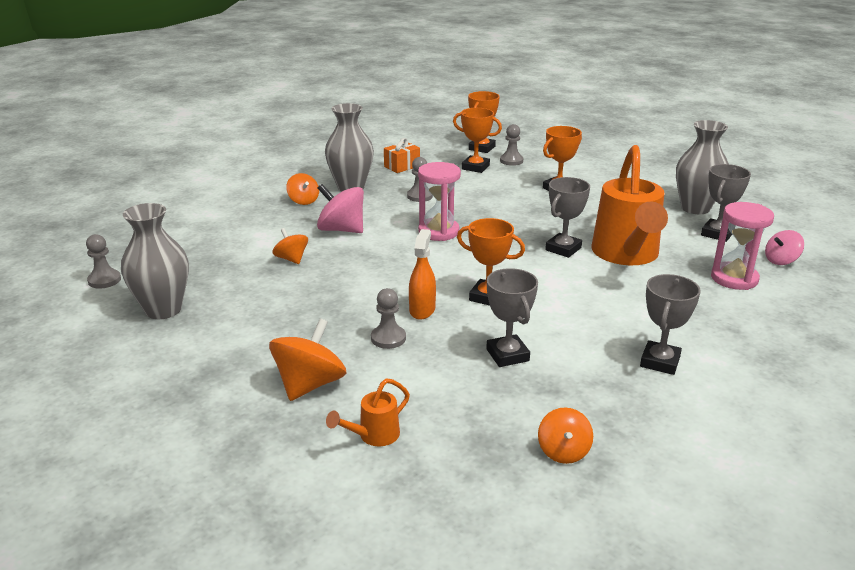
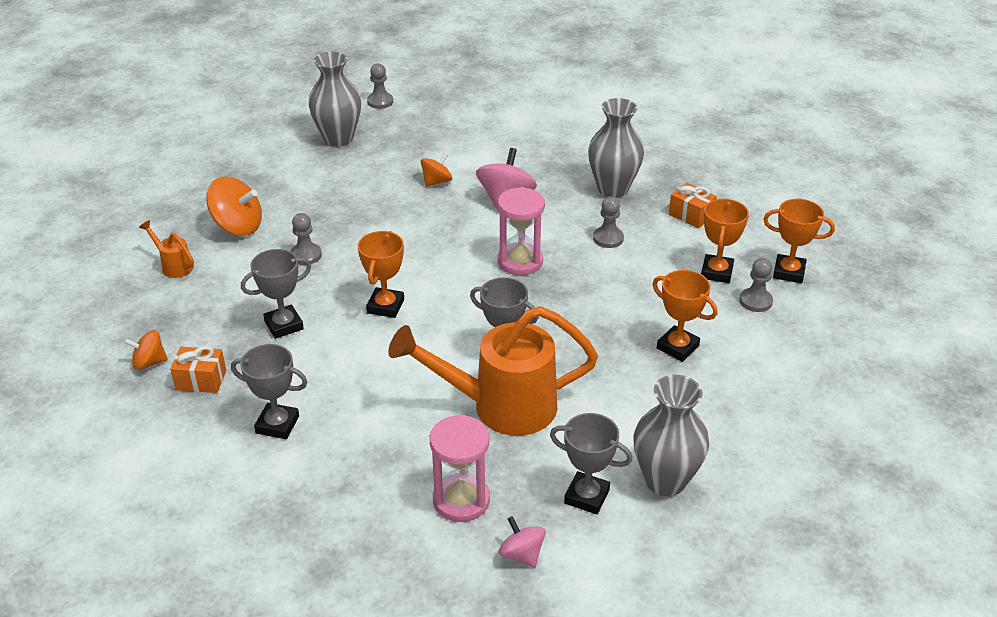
camera: 80 degrees right, 10 degrees up
(303, 201) = (566, 165): orange spinning top -> none
(422, 310) = (355, 268): orange spray bottle -> none
(595, 411) = (201, 380): none -> orange gift

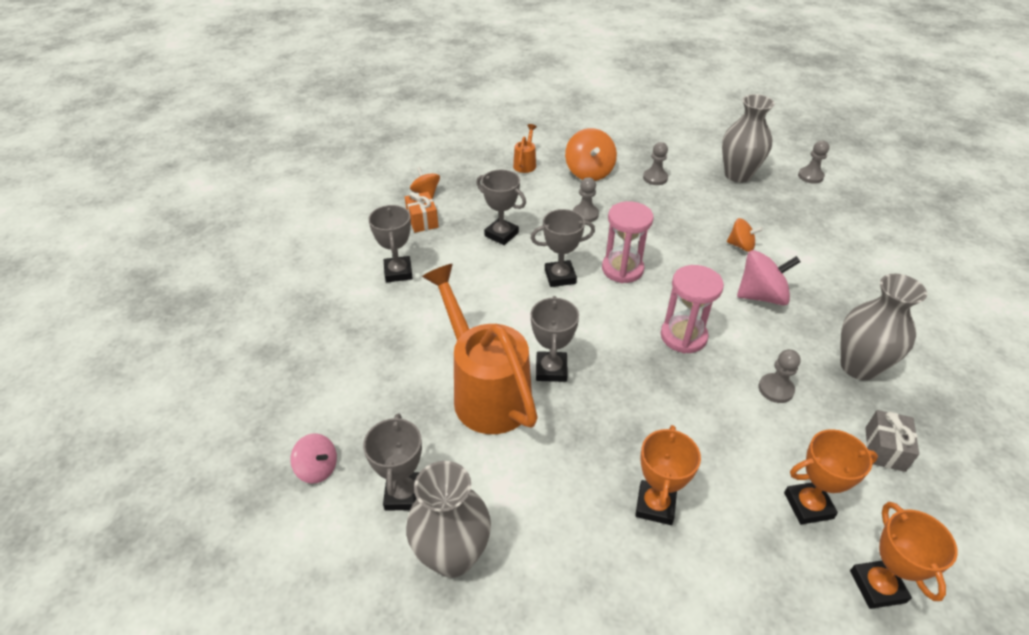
camera: 65 degrees right, 5 degrees up
(385, 306) = (560, 277): orange trophy -> grey trophy
(461, 500) = (364, 405): pink hourglass -> pink hourglass (622, 269)
(521, 554) = (318, 468): pink spinning top -> pink spinning top turned 90 degrees clockwise
(691, 215) = (885, 449): orange gift -> grey gift
(755, 301) = (791, 563): grey pawn -> grey pawn (655, 178)

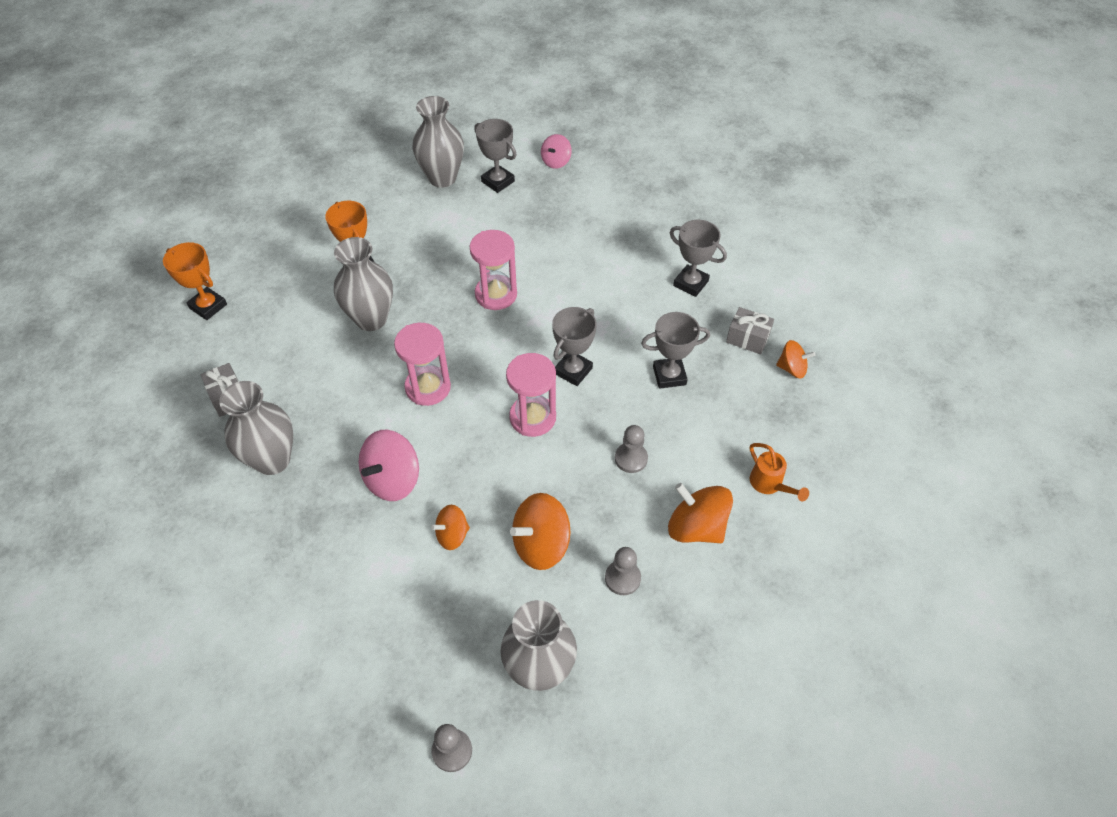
camera: 135 degrees right, 10 degrees up
(318, 468) = (556, 161): pink spinning top -> pink spinning top turned 45 degrees counterclockwise
(422, 221) = (747, 338): orange gift -> grey gift
(485, 390) = (521, 254): orange watering can -> none
(551, 370) = (496, 294): grey trophy -> pink hourglass
(687, 212) = (541, 544): none -> orange spinning top
(688, 429) = (371, 319): none -> grey vase
(775, 389) = (329, 391): grey pawn -> none
(808, 505) = (266, 324): orange trophy -> none

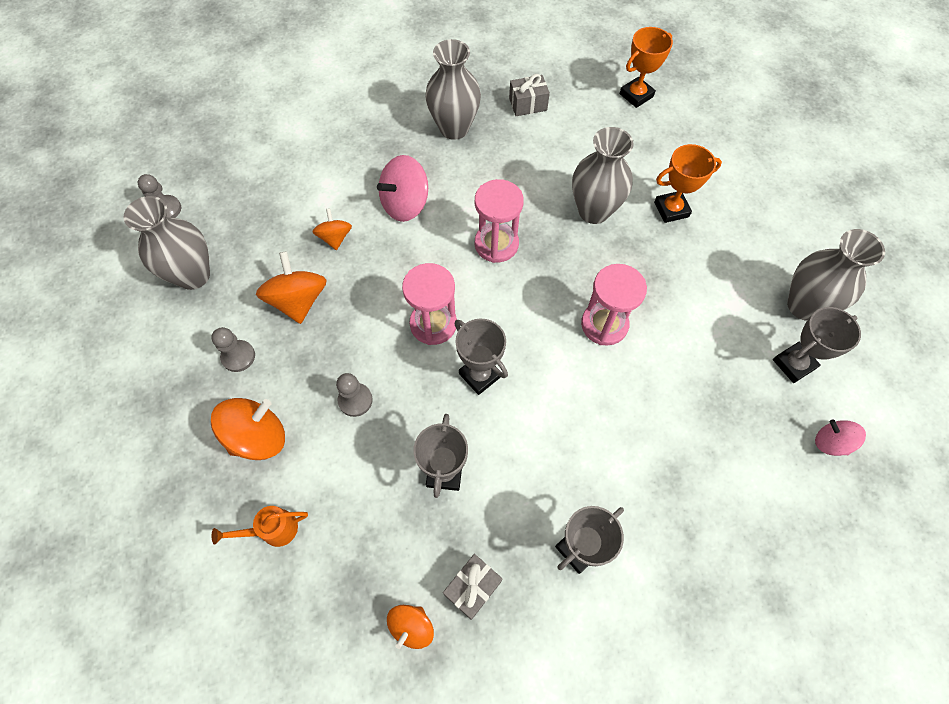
camera: 105 degrees right, 10 degrees up
(392, 479) = (405, 204): pink spinning top -> pink spinning top turned 90 degrees counterclockwise

